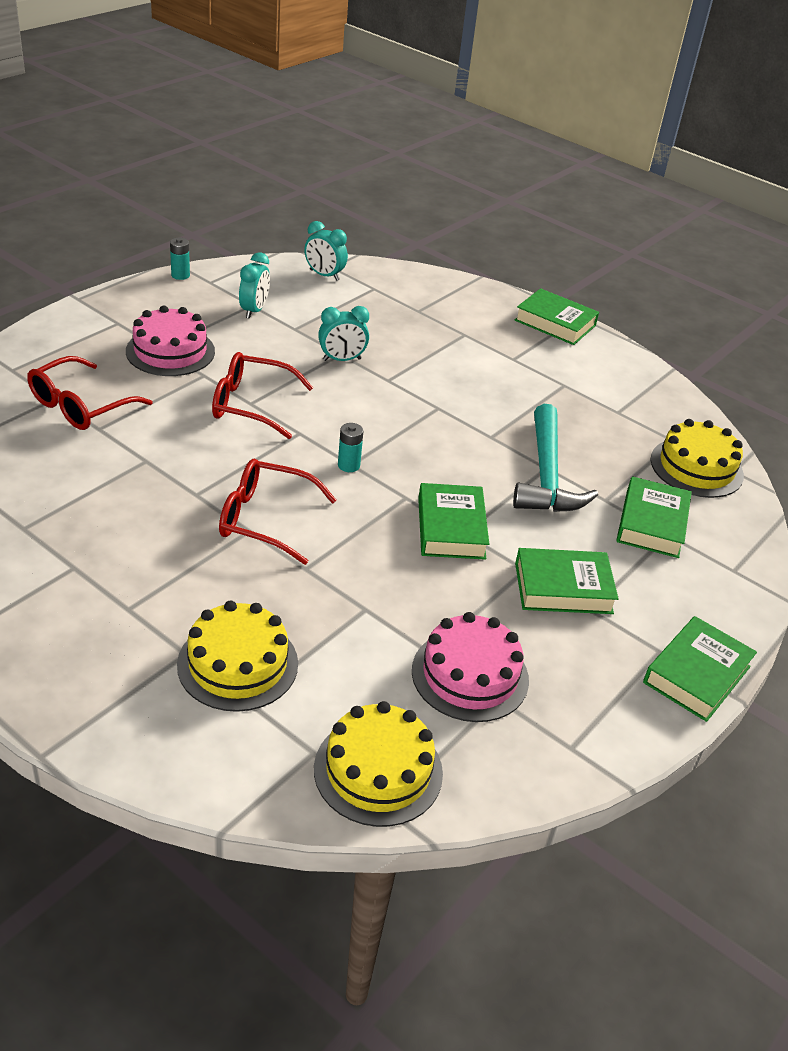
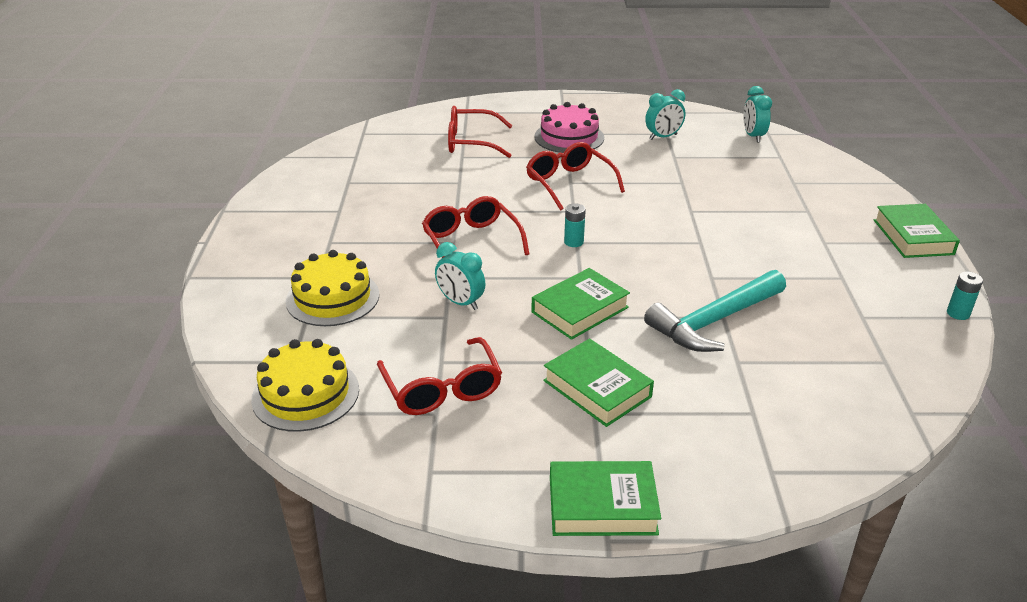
camera: 55 degrees right, 5 degrees down
(180, 275) = (646, 102): turquoise battery -> turquoise battery (958, 313)
(342, 359) = (677, 186): turquoise clock -> turquoise clock (460, 302)
(470, 675) = (442, 389): pink cake -> red glasses
(652, 523) = (751, 398): green book -> none
(696, 467) = (873, 390): yellow cake -> none

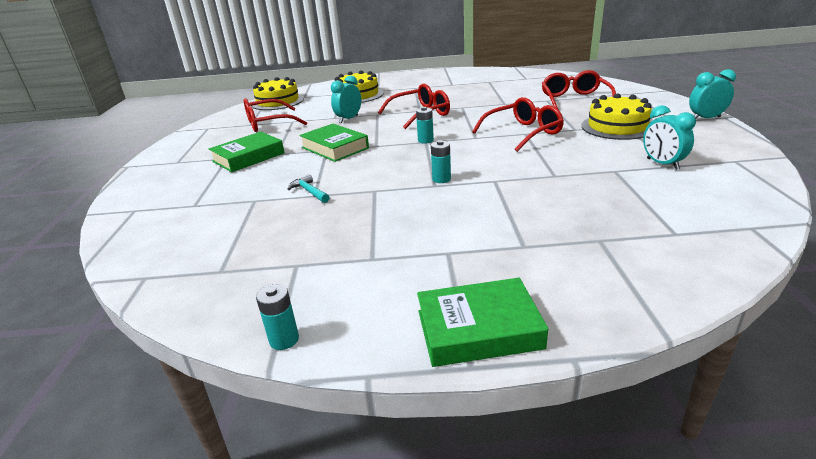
camera: 90 degrees right, 5 degrees down
(569, 137) = (617, 127): pink cake -> yellow cake
(602, 505) = (152, 163): green book -> none
(686, 237) = (441, 179): none -> turquoise battery
(714, 321) = (309, 192): turquoise hammer -> turquoise hammer, size x0.43
(753, 136) = (727, 216): turquoise clock -> turquoise clock (705, 118)

